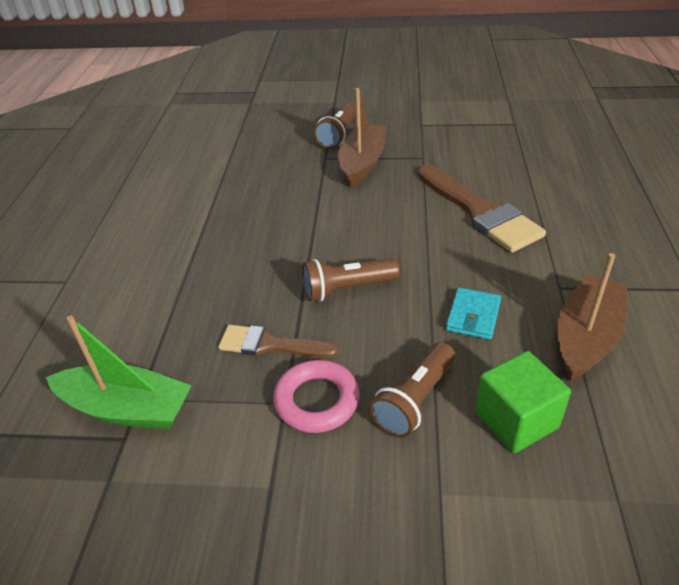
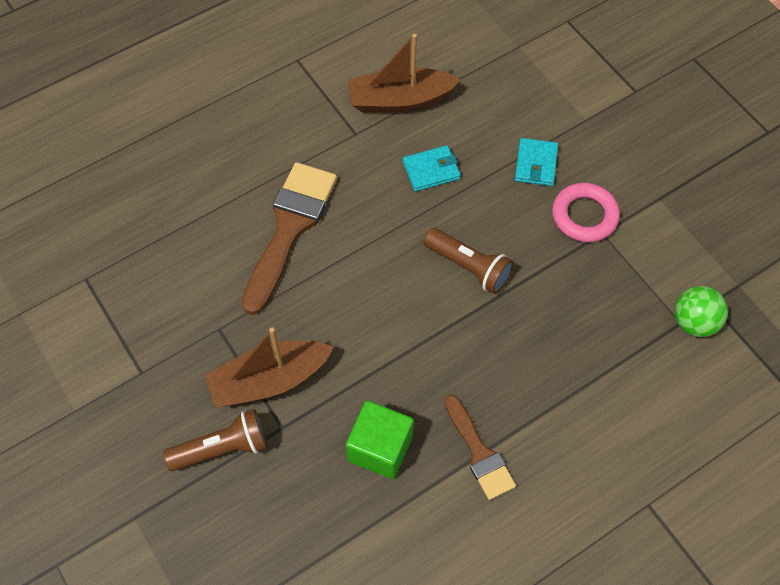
camera: 130 degrees left, 20 degrees up
(127, 409) = (694, 322): green boat -> green ball
(270, 345) = (566, 278): brown brush -> brown brush (479, 452)
(414, 400) = (535, 164): brown flashlight -> turquoise wallet
(516, 420) = (504, 108): green cube -> green cube (380, 448)

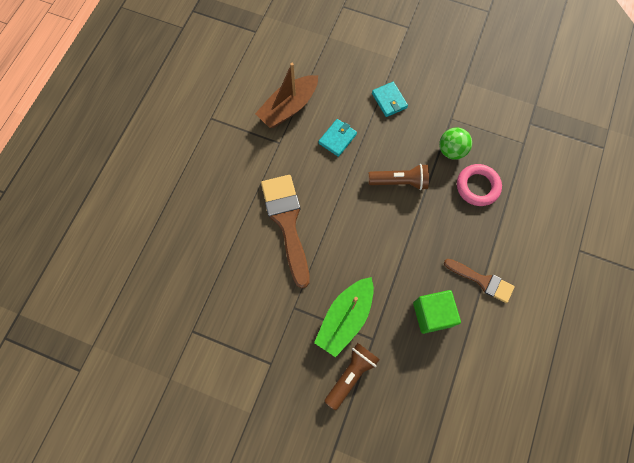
camera: 35 degrees left, 10 degrees up
(269, 380) = (345, 318): brown boat -> green boat
(584, 216) = (435, 114): pink ring -> pink ring (477, 186)
(694, 322) = (530, 139): green ball -> green ball (451, 150)

